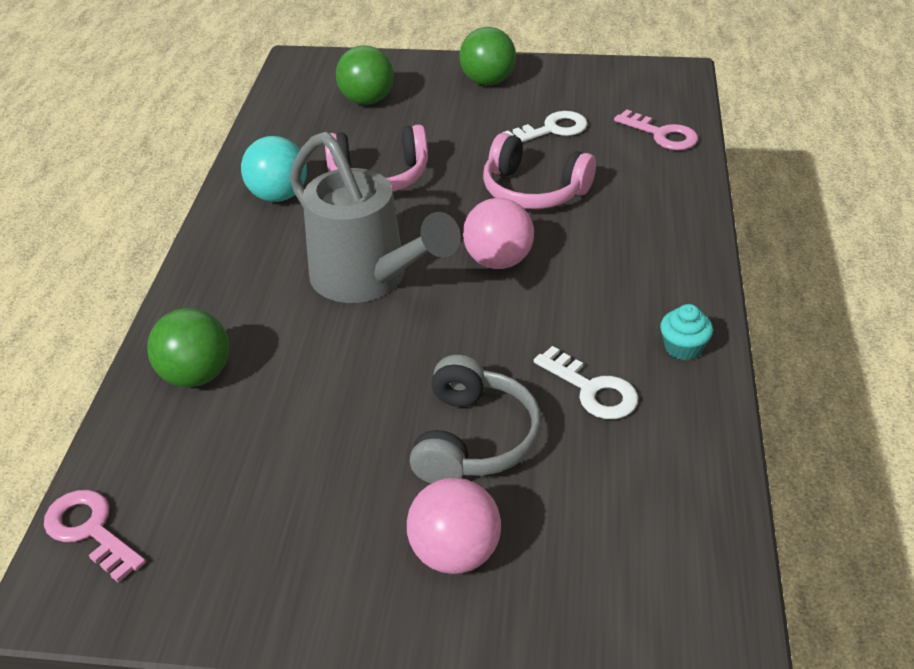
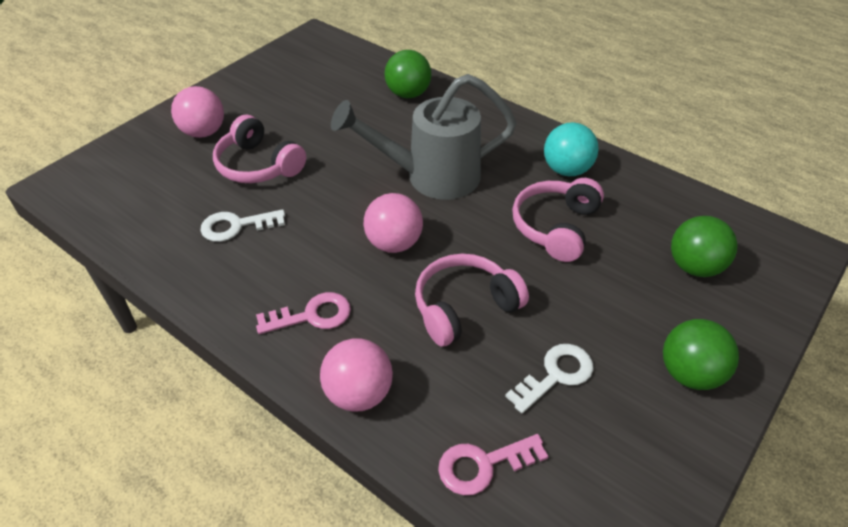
camera: 120 degrees right, 5 degrees up
(90, 530) = (338, 48): pink key -> pink key (312, 315)
(473, 439) = (258, 165): grey headphones -> pink headphones
(552, 129) = (556, 375): white key -> white key turned 135 degrees counterclockwise
(679, 207) = (359, 393): none -> pink ball
(683, 348) = (218, 288): turquoise cupcake -> none

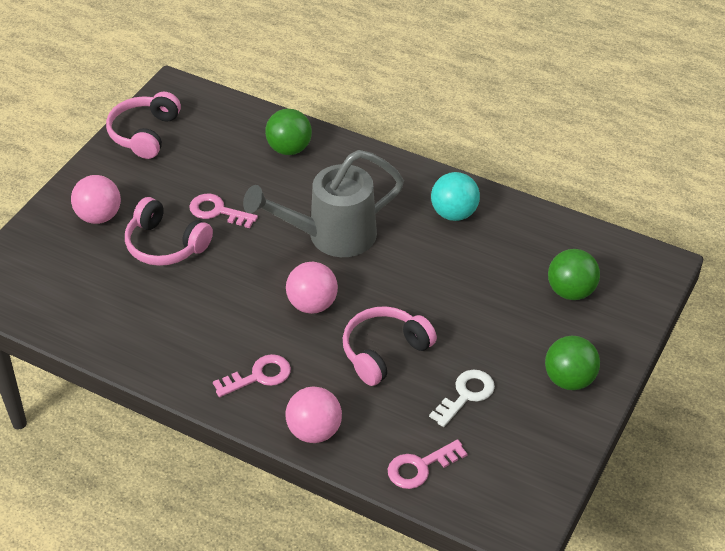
camera: 10 degrees left, 0 degrees up
(236, 226) = (166, 307): white key -> none
(321, 141) = (217, 211): none -> pink key
(556, 227) = (451, 271): pink headphones -> pink headphones (144, 133)

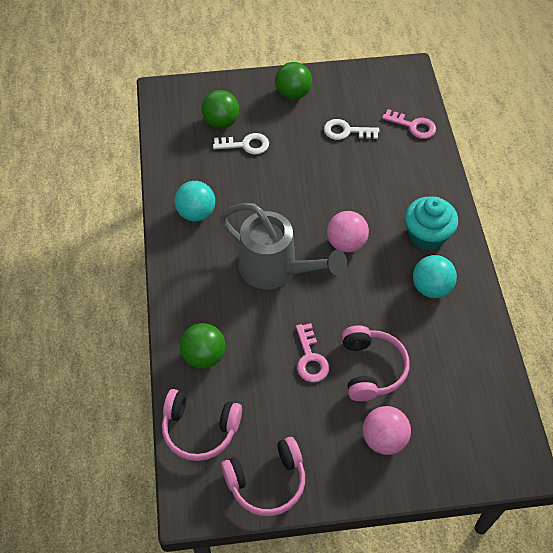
camera: 125 degrees left, 10 degrees up
(197, 338) = (431, 288): none -> turquoise ball
(259, 376) = (427, 235): pink key -> turquoise cupcake
(314, 431) = (437, 184): pink ball -> none
(384, 352) = (350, 184): pink headphones -> pink headphones (200, 429)
(518, 295) = (246, 145): none -> white key

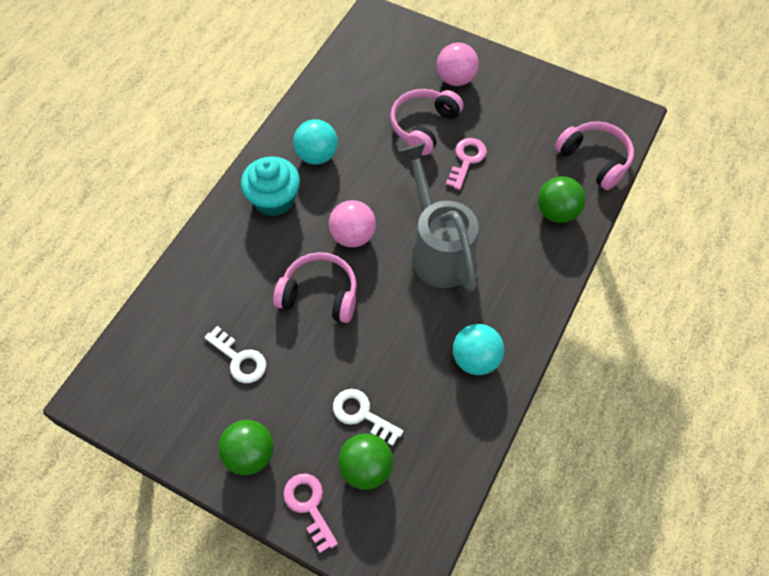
camera: 145 degrees left, 5 degrees up
(267, 481) = (564, 100): pink headphones -> pink headphones (319, 294)
(413, 126) = (166, 319): pink key -> pink key (309, 505)

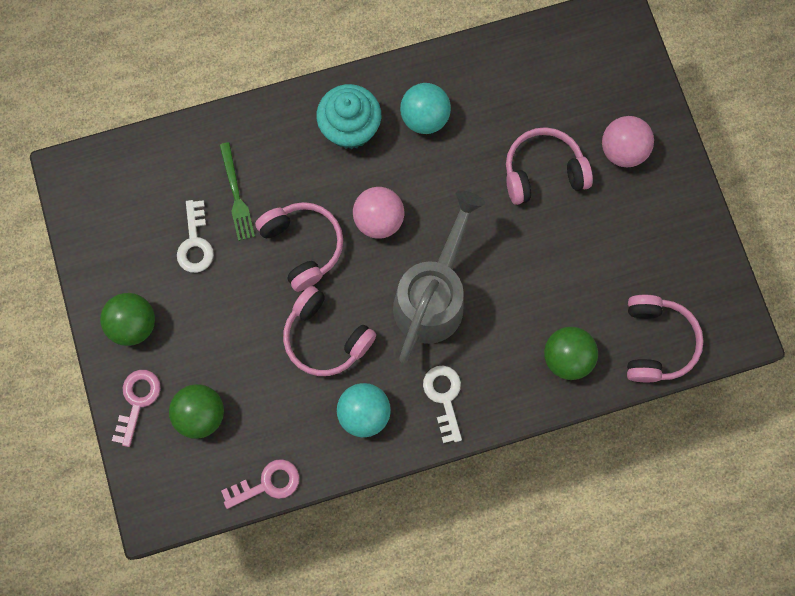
camera: 45 degrees right, 15 degrees up
(237, 303) = (236, 195): none -> green fork
(362, 414) = (238, 371): white key -> white key (444, 397)
(397, 336) = (326, 337): none -> pink headphones
(466, 160) = (544, 238): pink key -> pink key (267, 484)

